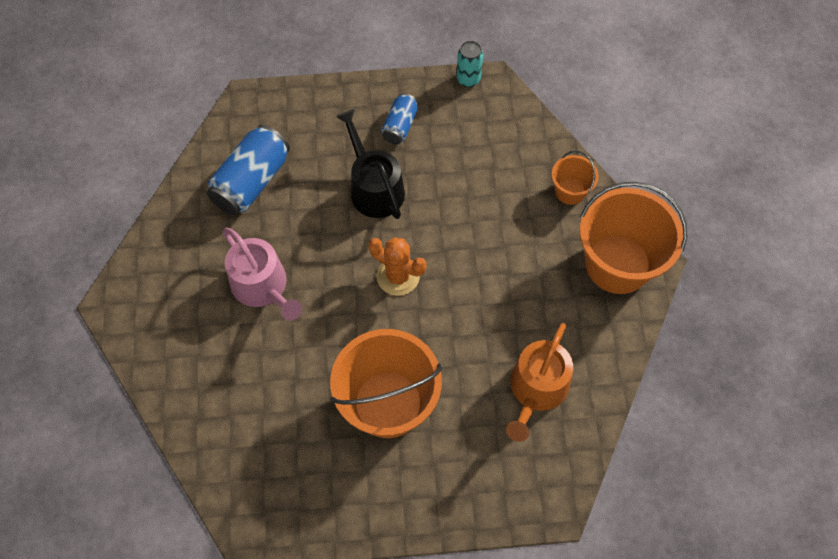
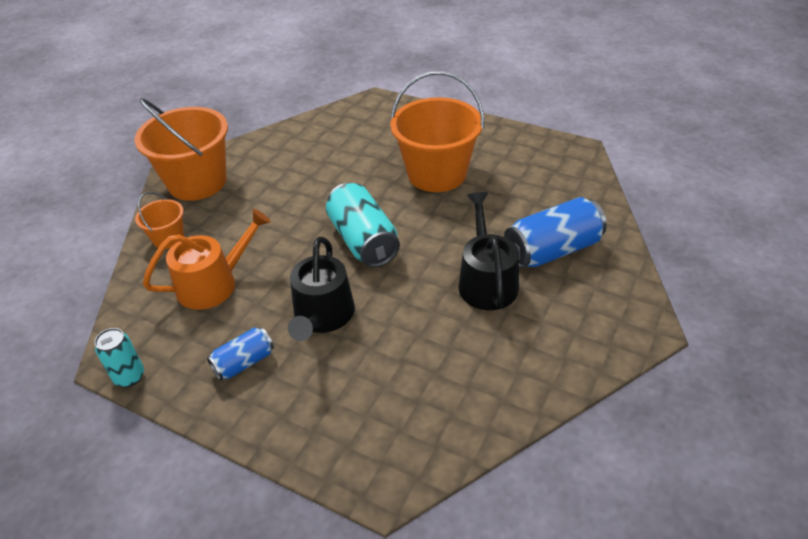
camera: 145 degrees left, 20 degrees down
(252, 182) = (440, 380): blue can -> blue can (552, 250)
(263, 287) = (486, 281): pink watering can -> black watering can
(398, 276) = (363, 241): orange cactus -> turquoise can
(536, 390) = (330, 145): orange watering can -> orange watering can (214, 284)

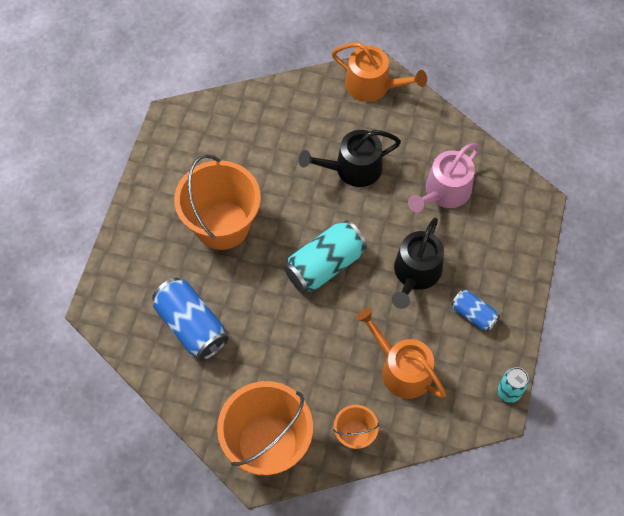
camera: 105 degrees left, 20 degrees up
(322, 316) = (415, 273): black watering can -> black watering can turned 120 degrees clockwise
(430, 368) = (444, 192): none -> pink watering can
(552, 250) = (309, 128): blue can -> blue can (191, 326)
(619, 321) = (373, 86): none -> orange watering can

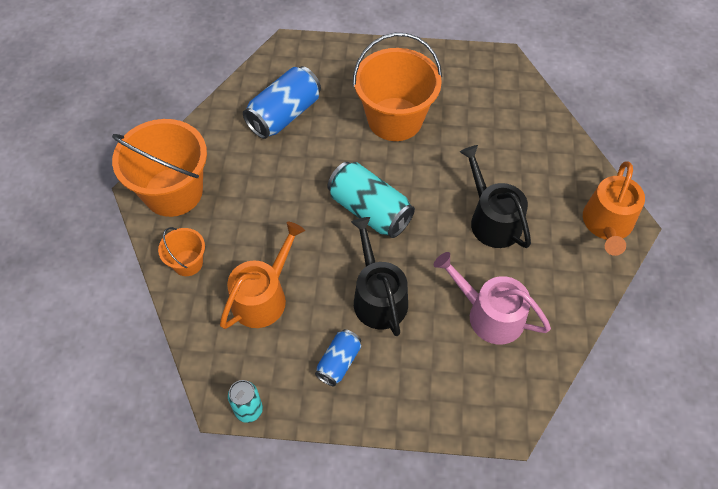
camera: 80 degrees right, 5 degrees down
(415, 273) = (378, 297): black watering can -> black watering can turned 60 degrees clockwise

